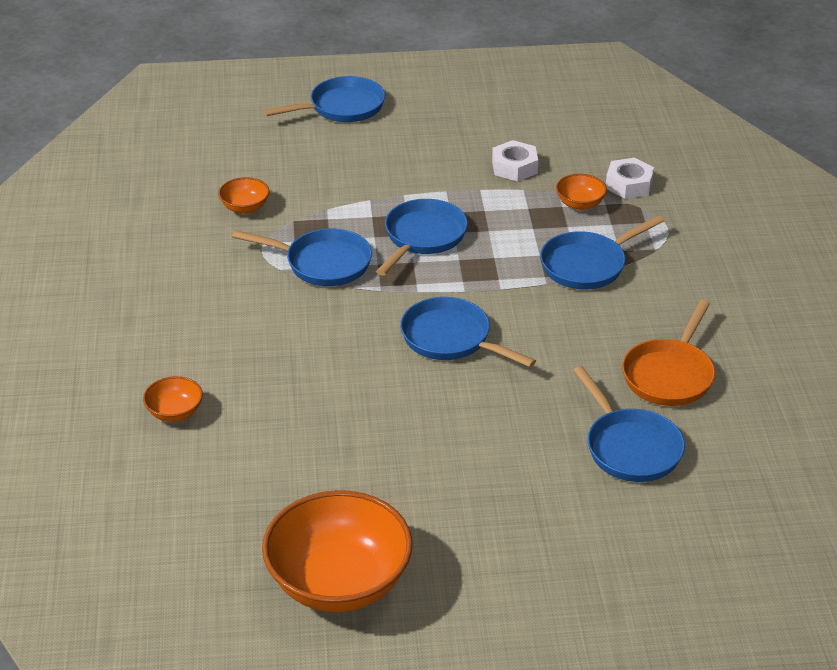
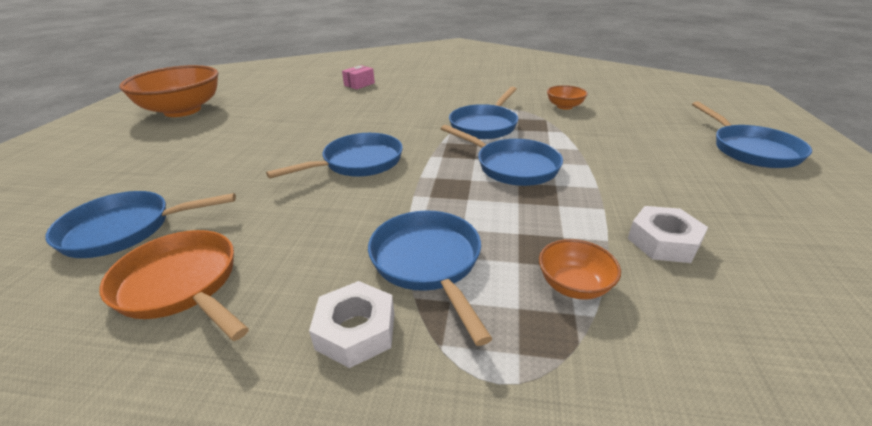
camera: 105 degrees right, 5 degrees down
(175, 412) = (359, 84): orange bowl -> pink box
(629, 184) = (640, 361): white nut -> white nut (356, 331)

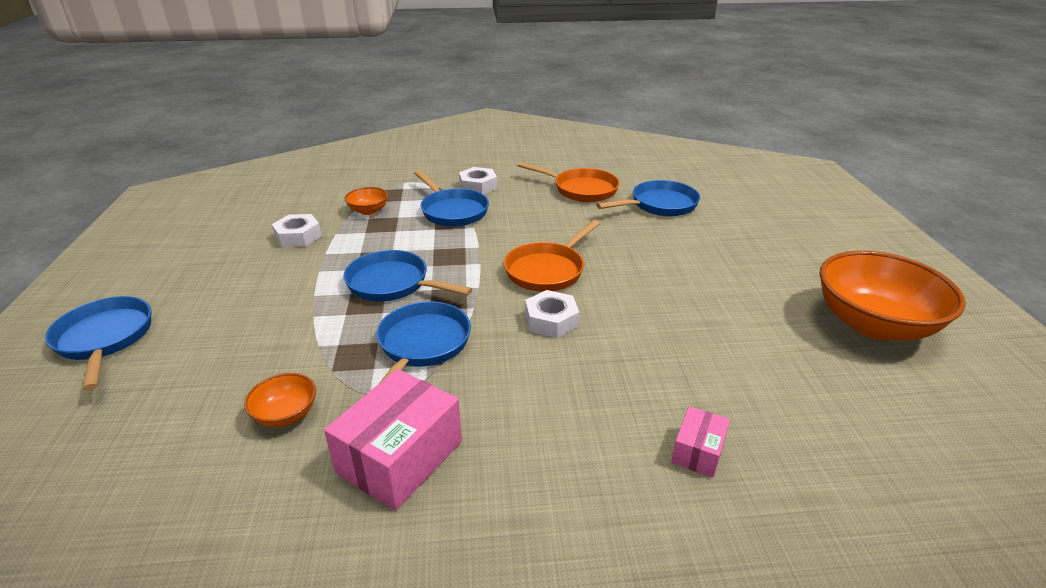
camera: 165 degrees right, 0 degrees up
(358, 163) = (548, 270): blue pan -> orange pan
(386, 130) = (551, 320): none -> white nut
(497, 92) = (400, 457): none -> pink box

